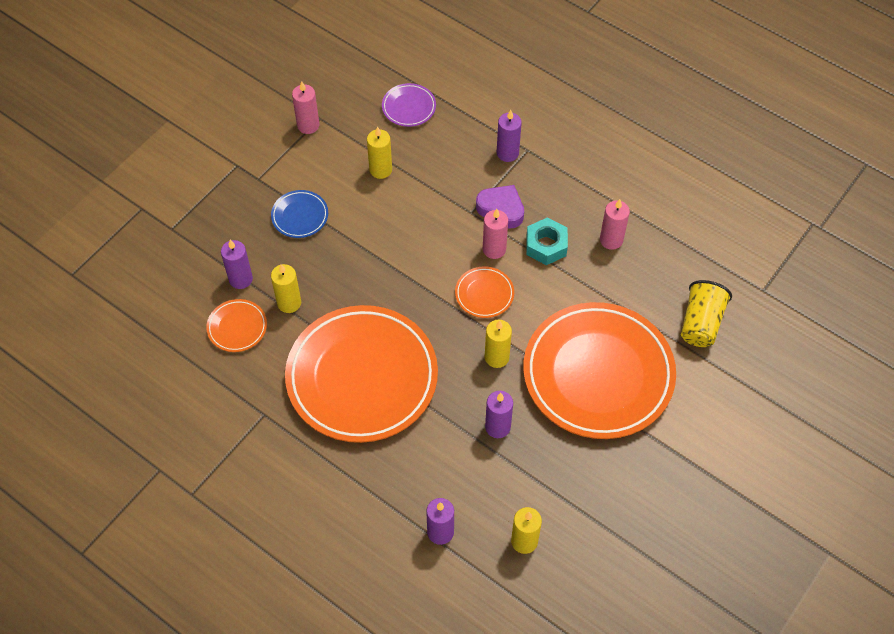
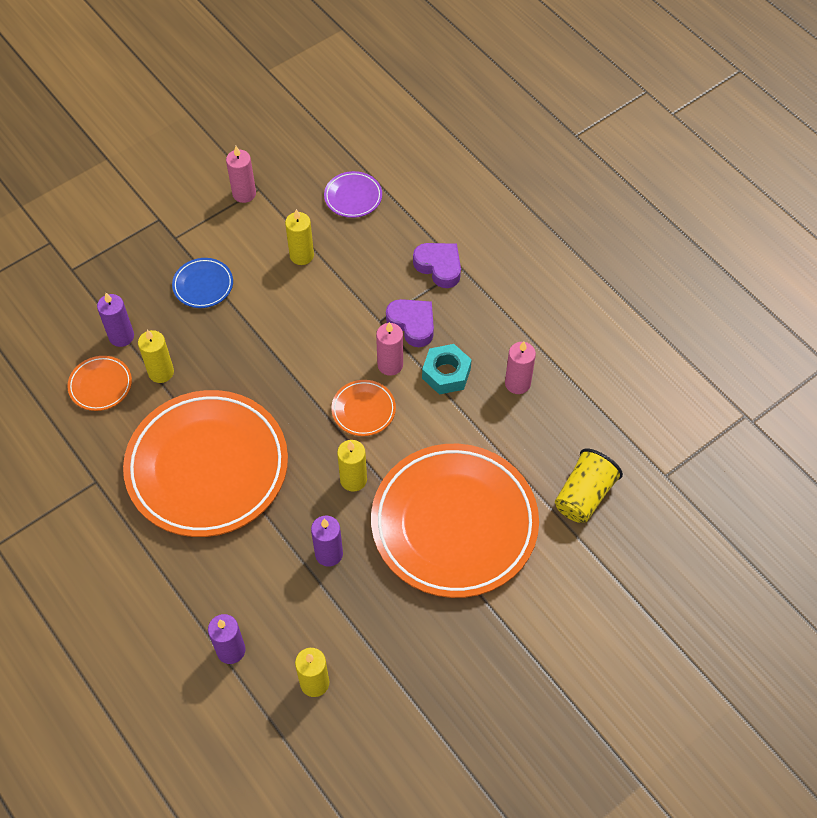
camera: 15 degrees right, 0 degrees up
(507, 153) = (439, 267): purple candle -> purple heart

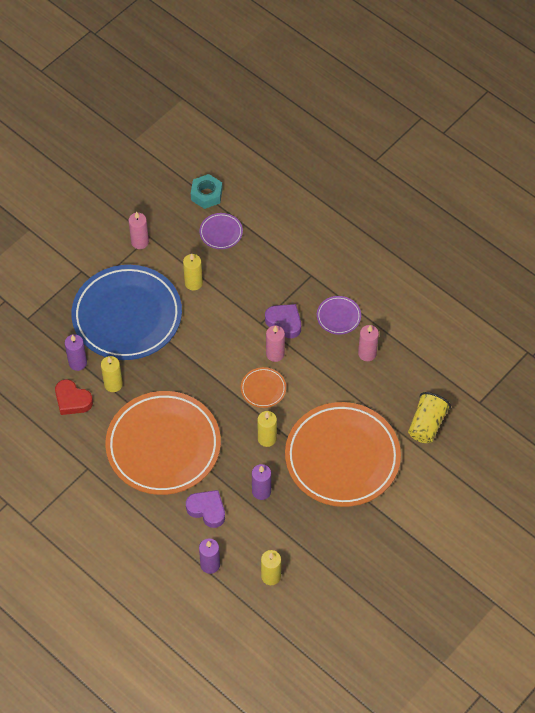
camera: 10 degrees left, 0 degrees up
(100, 385) = (72, 400): orange plate -> red heart
(203, 285) = (127, 316): blue plate -> blue plate, size x2.47
(439, 267) = (295, 276): purple heart -> purple heart (207, 510)
(446, 373) = (316, 354): turquoise nut -> turquoise nut (206, 195)
(488, 328) = (338, 316): none -> purple plate

